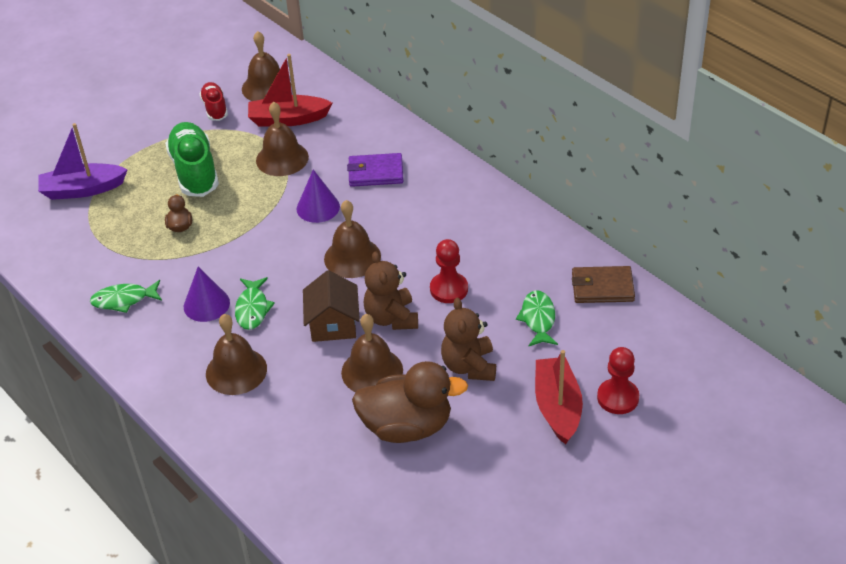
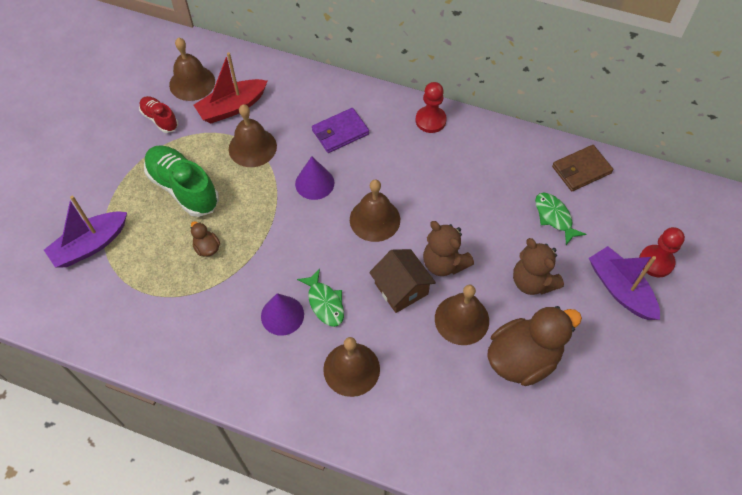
camera: 30 degrees left, 15 degrees up
(123, 300) = (205, 342): green fish -> none
(449, 289) = (470, 218): red pawn -> red pawn (430, 120)
(557, 407) = (620, 289): red boat -> purple boat

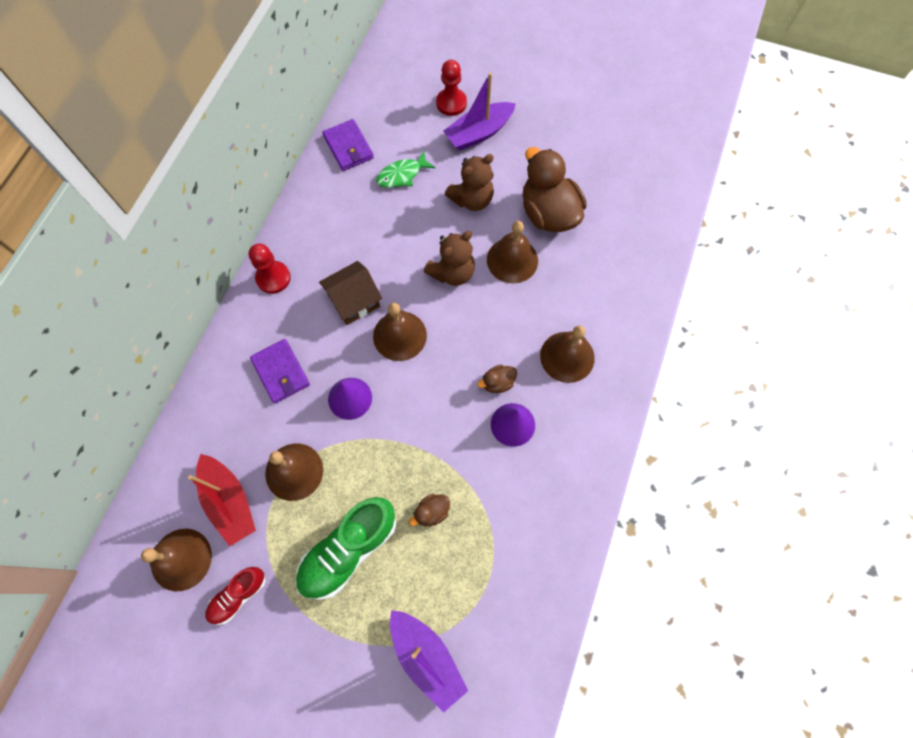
camera: 90 degrees left, 10 degrees up
(325, 303) = (497, 383): green fish -> brown duck
(401, 289) = (481, 311): brown house -> brown house (354, 301)
(581, 170) = (348, 147): brown wallet -> purple wallet

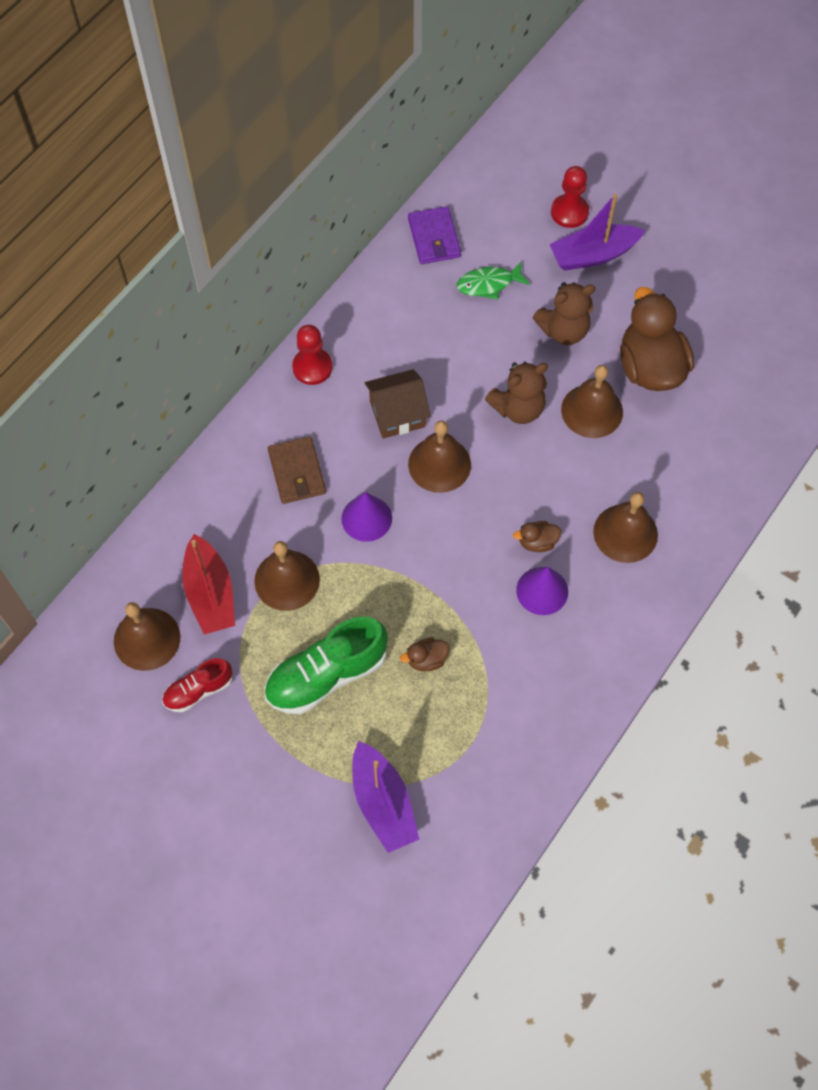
camera: 15 degrees right, 5 degrees down
(281, 372) = (297, 472): purple wallet -> brown wallet

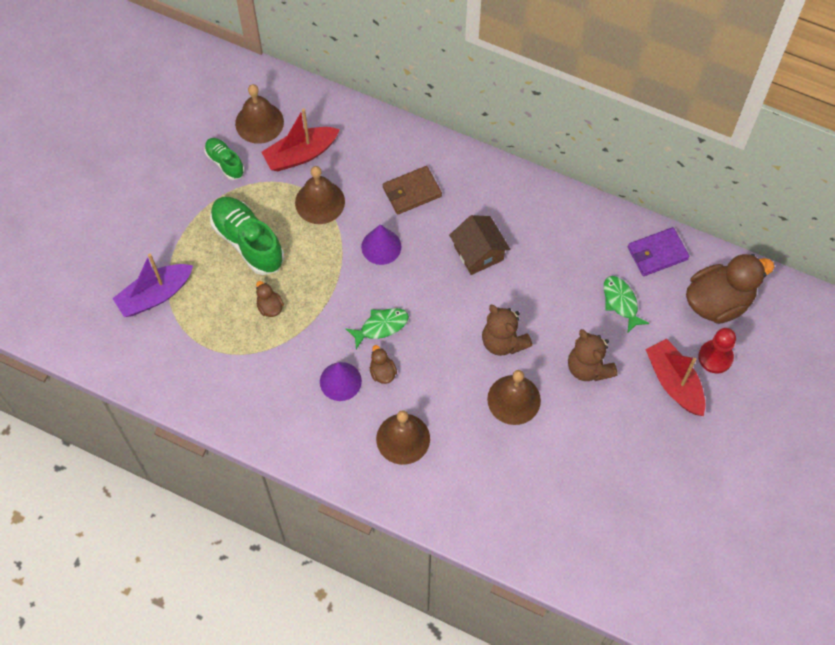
camera: 80 degrees right, 0 degrees up
(198, 690) = (225, 162): red shoe -> green shoe
(312, 367) = (508, 185): red pawn -> none
(439, 464) = (439, 290): brown bell -> none
(476, 534) = (381, 326): none -> green fish
(593, 255) = (674, 382): purple boat -> red boat
(650, 367) = (568, 442): brown duck -> brown duck (718, 302)

